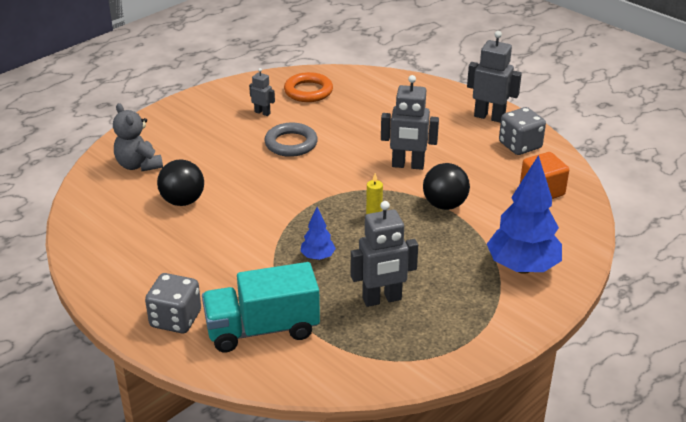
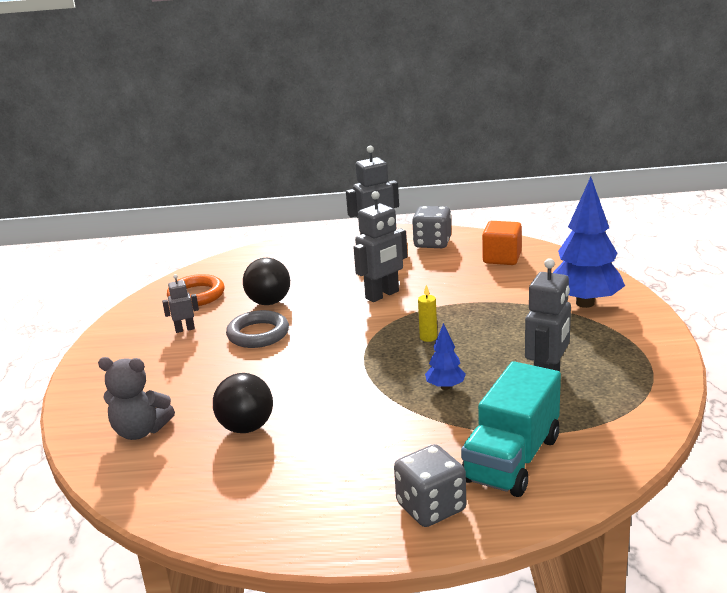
camera: 45 degrees left, 10 degrees down
(444, 205) = (460, 301): black ball -> black ball (269, 302)

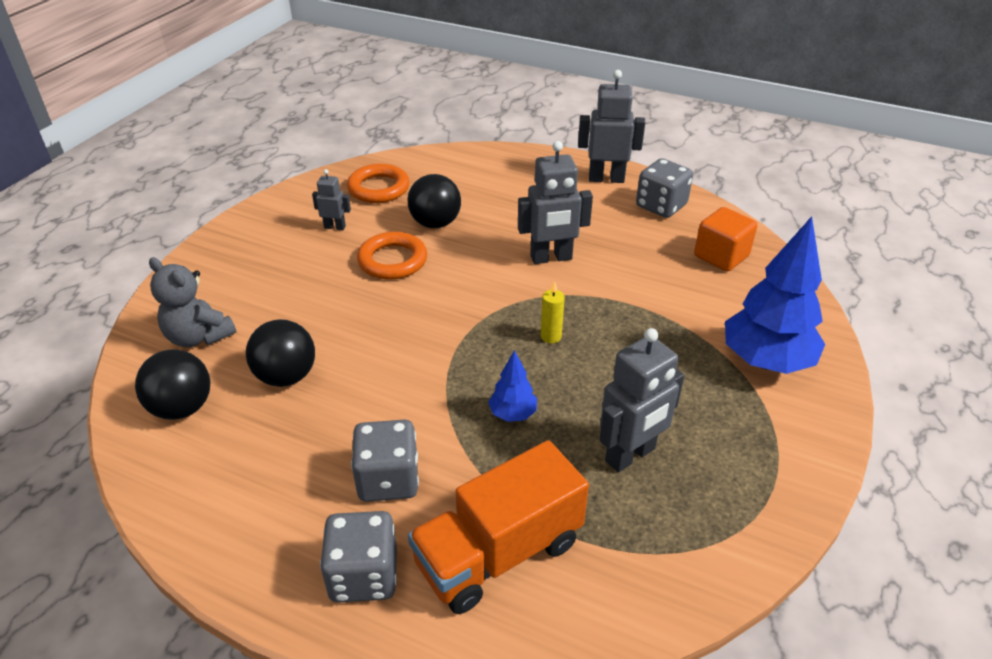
camera: 25 degrees right, 15 degrees up
(177, 476) = (182, 408): none -> black ball
(258, 334) = (392, 260): grey ring -> orange ring
(393, 453) = (388, 479): none -> grey dice
(512, 459) = (498, 553): turquoise truck -> orange truck

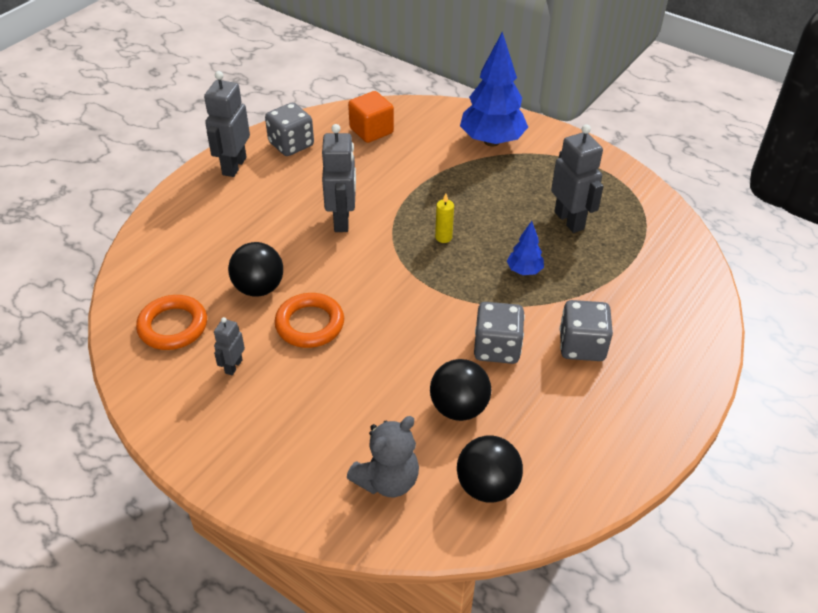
camera: 80 degrees left, 5 degrees up
(364, 575) = (664, 364): grey dice -> grey dice (497, 348)
(498, 553) = (646, 295): orange truck -> none

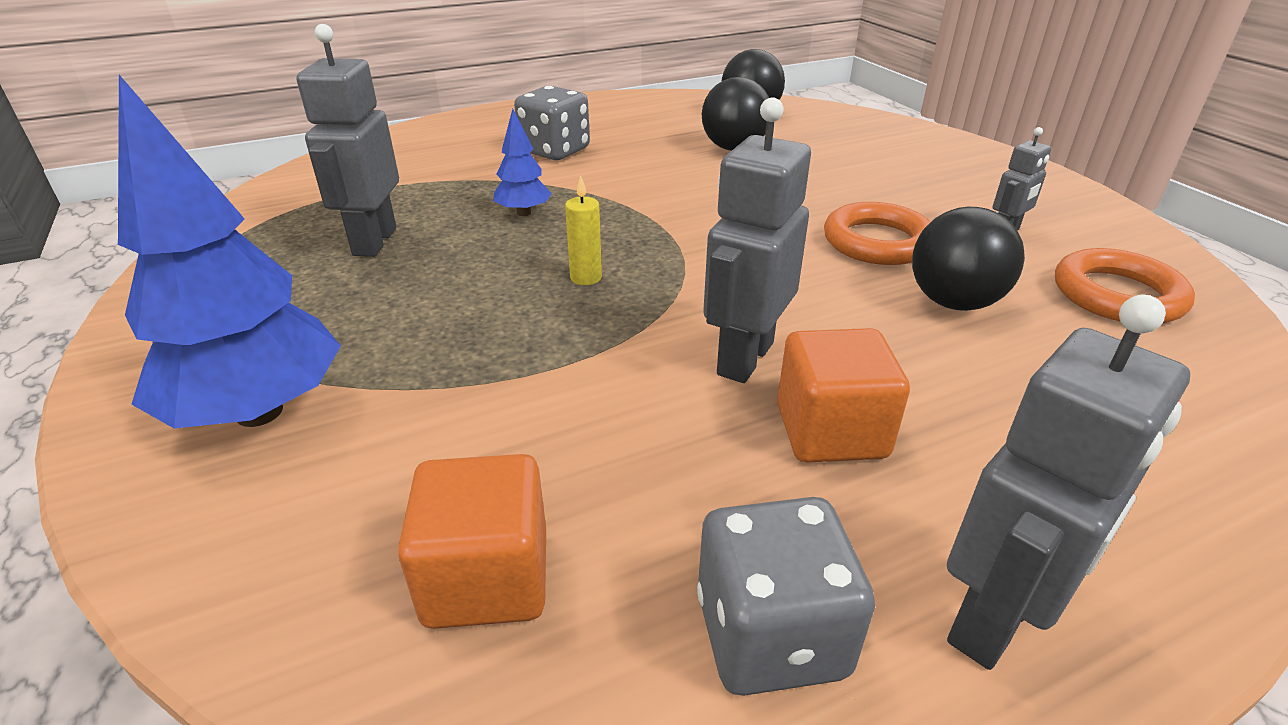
camera: 150 degrees left, 10 degrees down
(295, 202) = (831, 431): none -> orange cube
(387, 480) = (841, 133): grey teddy bear -> none
(497, 348) = (647, 169): grey dice -> none

